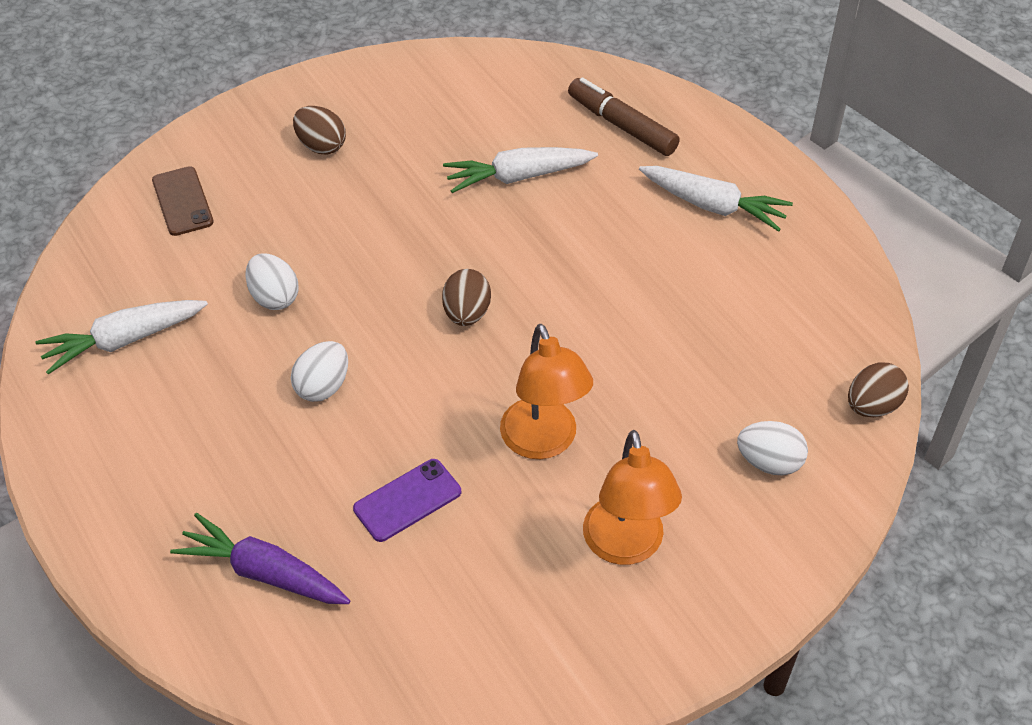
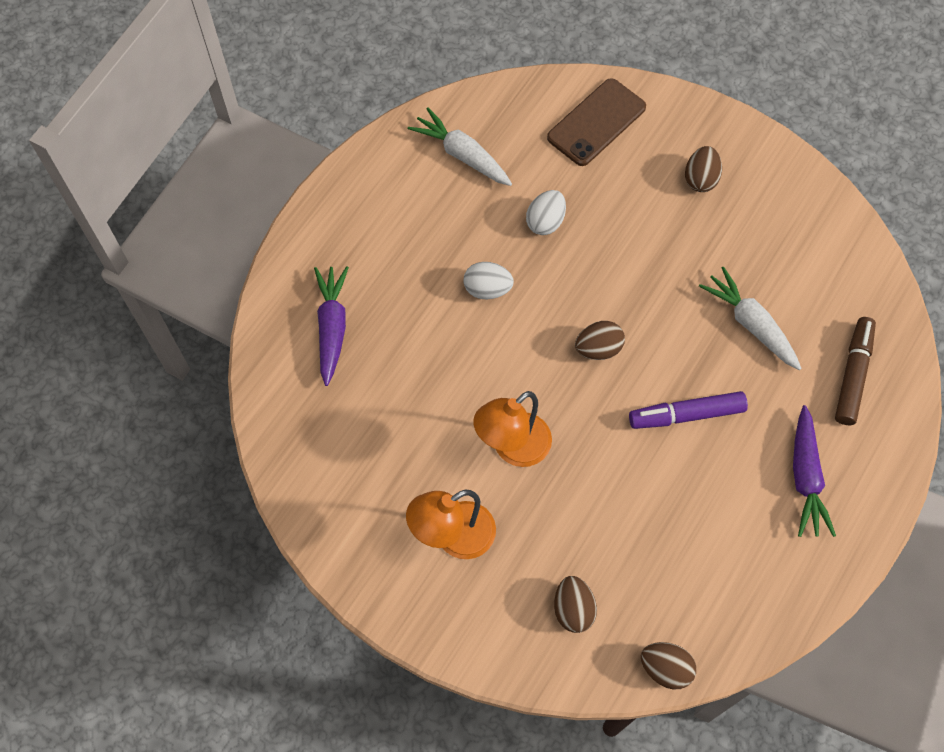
camera: 65 degrees right, 15 degrees up
(182, 201) = (596, 122): brown phone -> brown phone, size x1.50
(407, 500) = (424, 384): purple phone -> none
(591, 270) = (686, 414): none -> purple marker
(713, 206) = (805, 477): white carrot -> purple carrot
(769, 462) = (573, 609): white egg -> brown egg

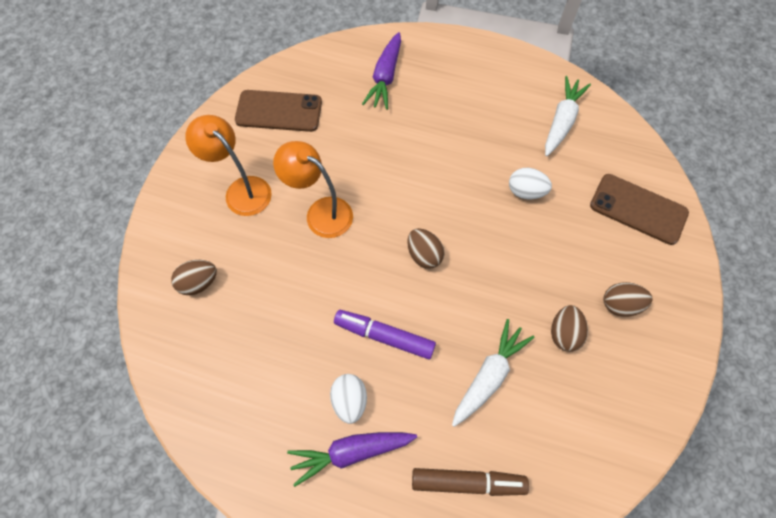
camera: 75 degrees right, 0 degrees up
(332, 327) = (385, 77): purple carrot -> purple carrot turned 120 degrees clockwise
(344, 469) = (279, 111): none -> brown phone
(487, 289) = (450, 165): white egg -> white egg (349, 400)
(665, 668) = (160, 361): brown egg -> brown egg (564, 333)
(686, 414) = (384, 336): purple marker -> purple marker turned 45 degrees counterclockwise

